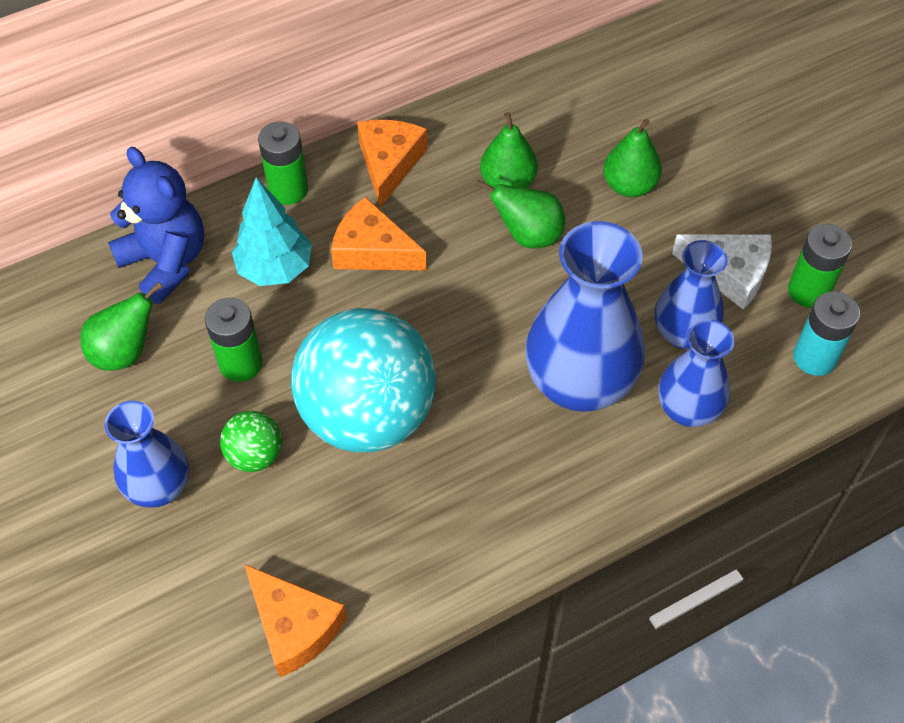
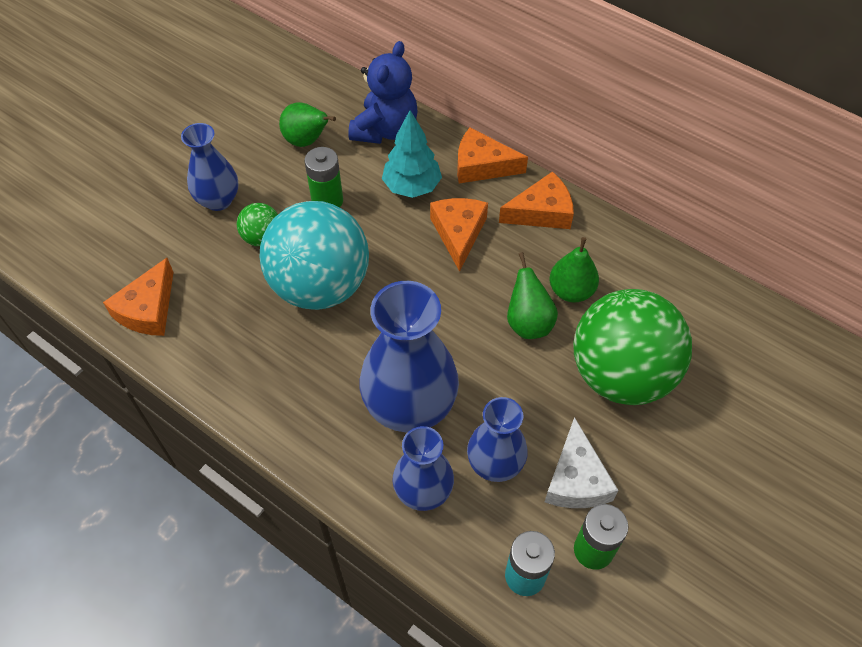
camera: 65 degrees right, 0 degrees up
(288, 189) = (482, 166): green battery -> orange cheese
(629, 186) = (621, 374): green pear -> green ball

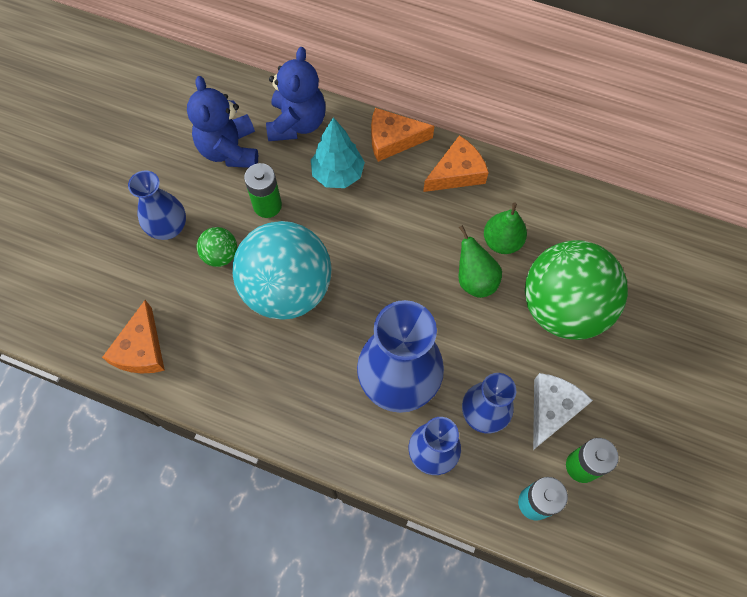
camera: 15 degrees left, 10 degrees up
(307, 141) = (229, 150): green pear -> blue teddy bear
(458, 233) = (392, 210): orange cheese -> none
(576, 479) = (552, 409): white cheese -> white cheese turned 135 degrees counterclockwise

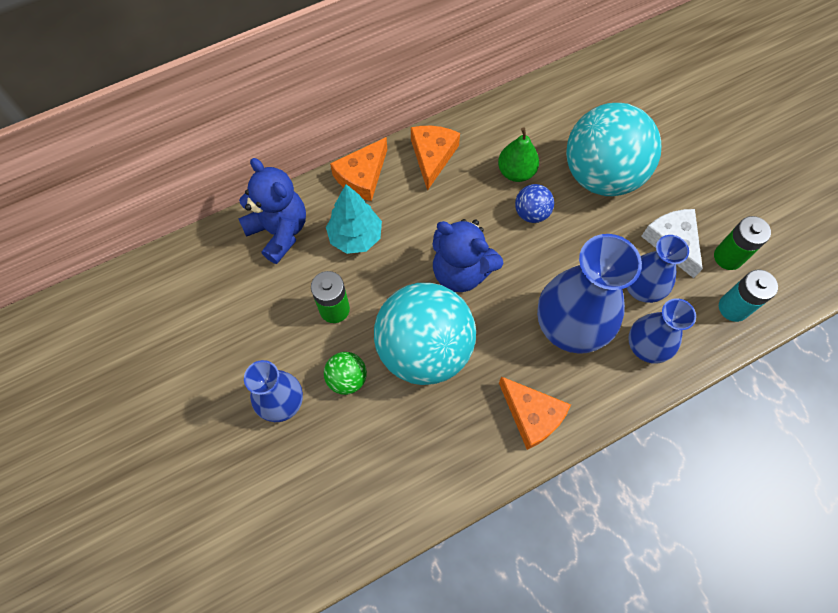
camera: 50 degrees left, 0 degrees up
(141, 349) = (379, 506): orange cheese -> orange cheese (532, 415)
(229, 150) = (254, 300): blue teddy bear -> blue teddy bear (461, 271)
(474, 280) = (531, 213): green pear -> blue ball
(563, 307) = (601, 175): green ball -> turquoise ball

